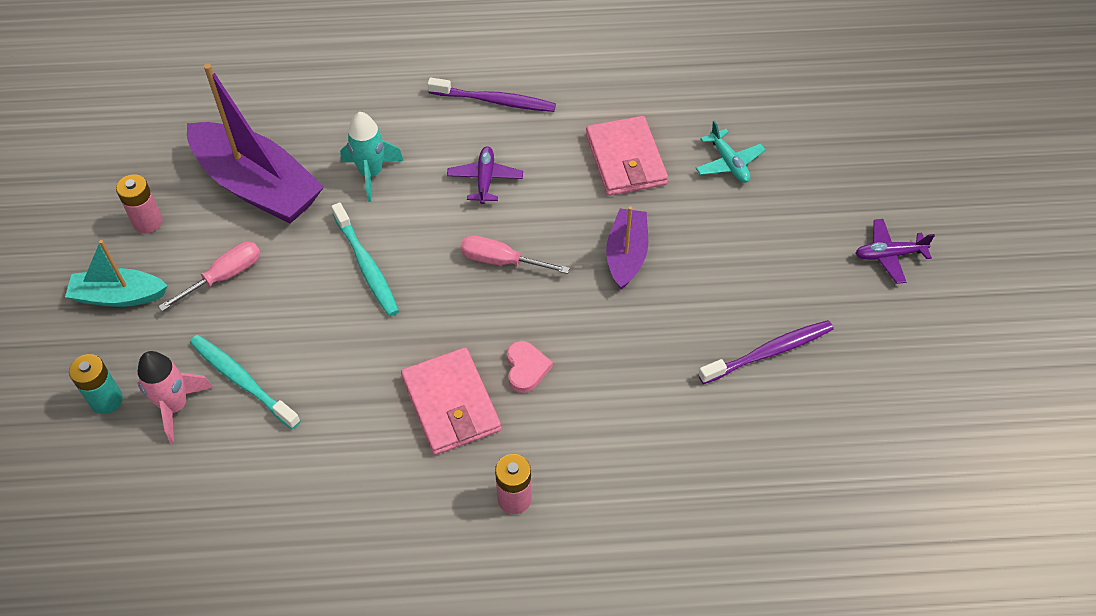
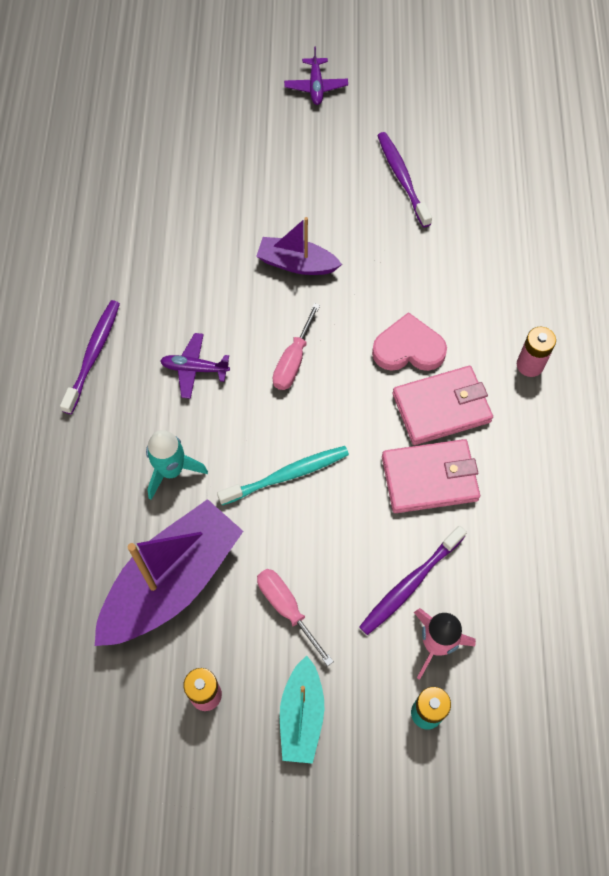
camera: 85 degrees left, 10 degrees up
(242, 381) = (410, 584): turquoise toothbrush -> purple toothbrush
(526, 368) = (408, 348): pink heart -> pink heart, size x1.55
(625, 160) = (188, 253): pink wallet -> pink wallet (429, 478)
(728, 163) = (204, 176): turquoise plane -> none

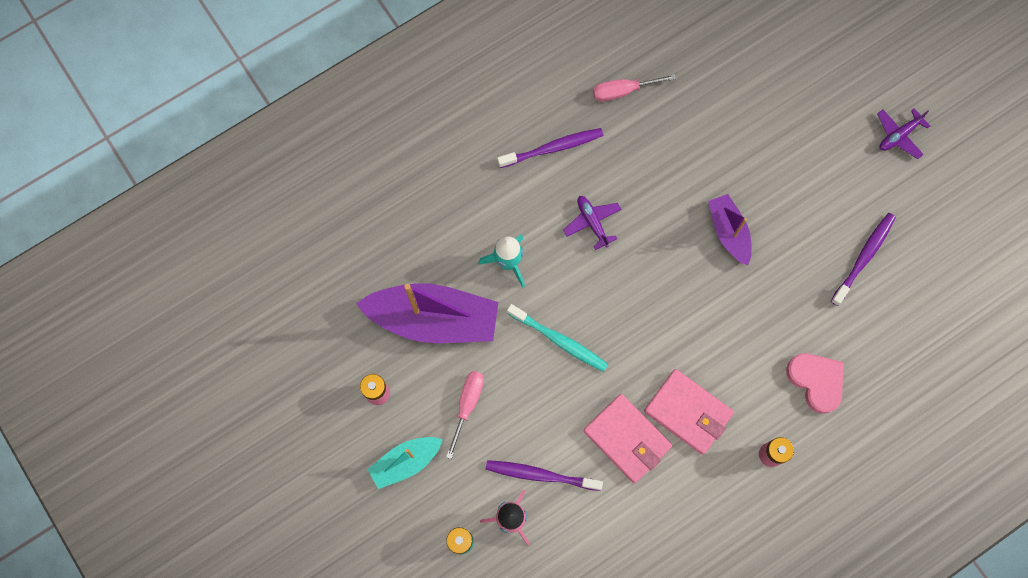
camera: 55 degrees right, 10 degrees up
(293, 360) = (648, 284): pink screwdriver -> pink screwdriver (623, 91)
(408, 348) = (718, 358): pink heart -> pink heart (816, 381)

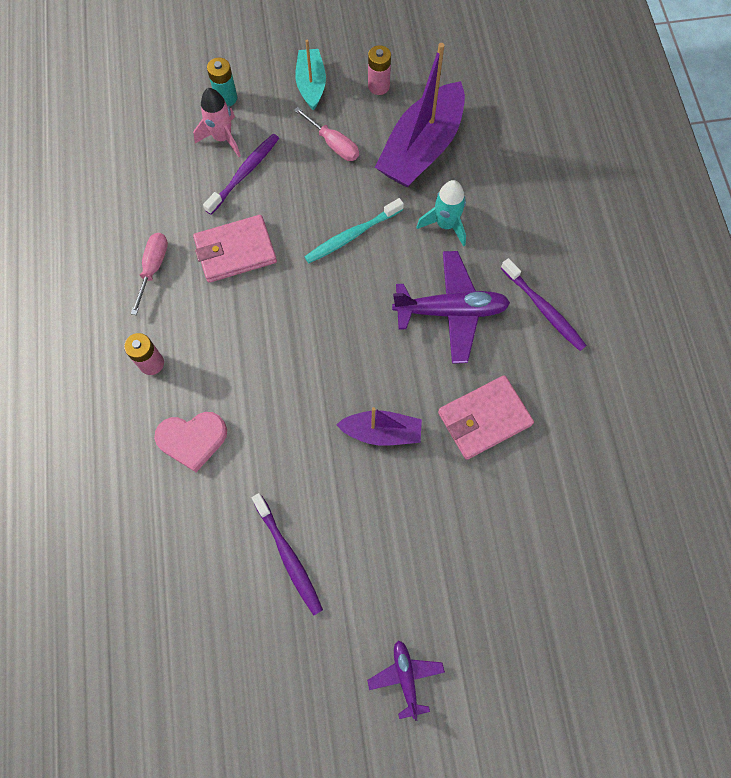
camera: 115 degrees right, 5 degrees down
(552, 148) = (543, 309): purple toothbrush -> purple toothbrush turned 45 degrees counterclockwise
(592, 222) = (451, 311): purple plane -> purple plane, size x1.85
(623, 91) = (579, 402): pink screwdriver -> pink screwdriver (153, 269)
(688, 412) = (230, 311): pink wallet -> pink wallet (484, 418)

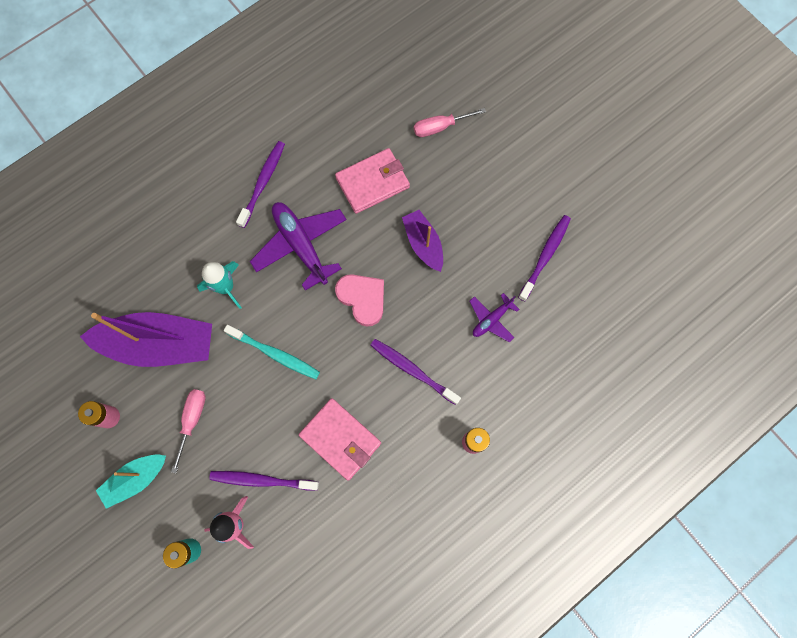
camera: 120 degrees left, 5 degrees up
(153, 269) = (394, 498): pink screwdriver -> pink screwdriver (440, 127)
(193, 440) = (510, 371): pink heart -> pink heart (362, 299)
(255, 347) = (413, 370): none -> purple toothbrush
(405, 677) = (568, 148): purple plane -> purple plane (491, 319)
(484, 418) = (372, 183): pink wallet -> pink wallet turned 60 degrees counterclockwise

